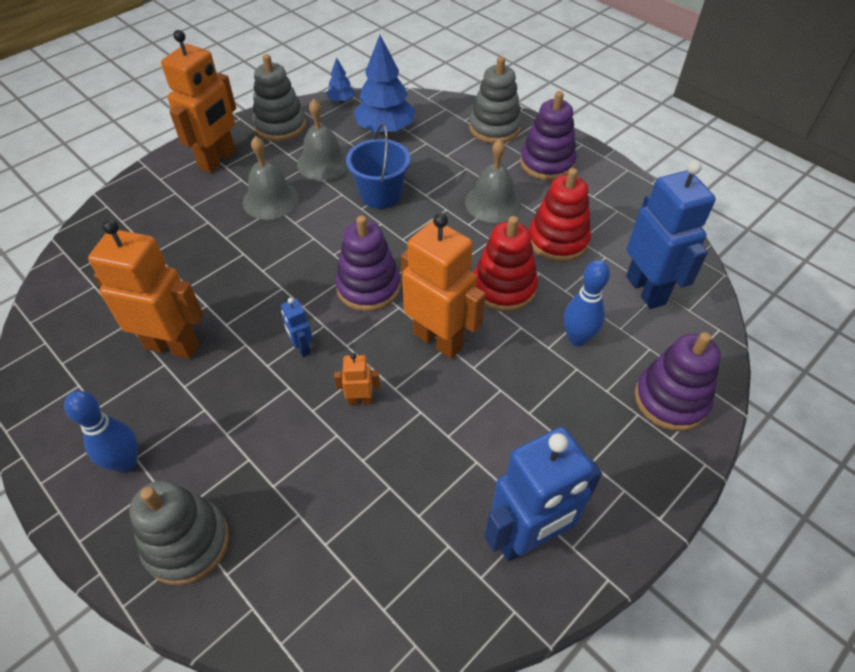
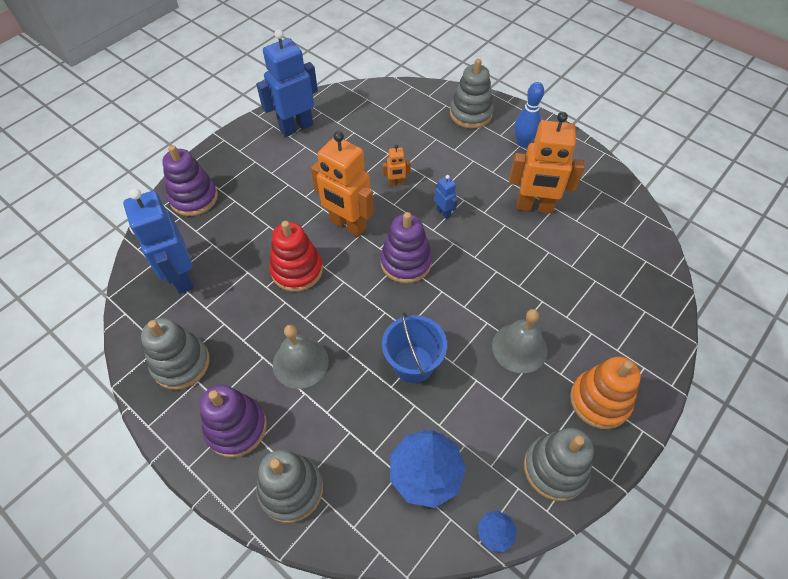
camera: 175 degrees right, 5 degrees up
(218, 160) = (599, 401): orange robot -> orange stacking toy
(323, 163) = (484, 406): grey bell -> none
(558, 240) = (244, 321): red stacking toy -> none
(577, 338) = (246, 233): blue bowling pin -> none
(614, 210) = (181, 363): none -> grey stacking toy

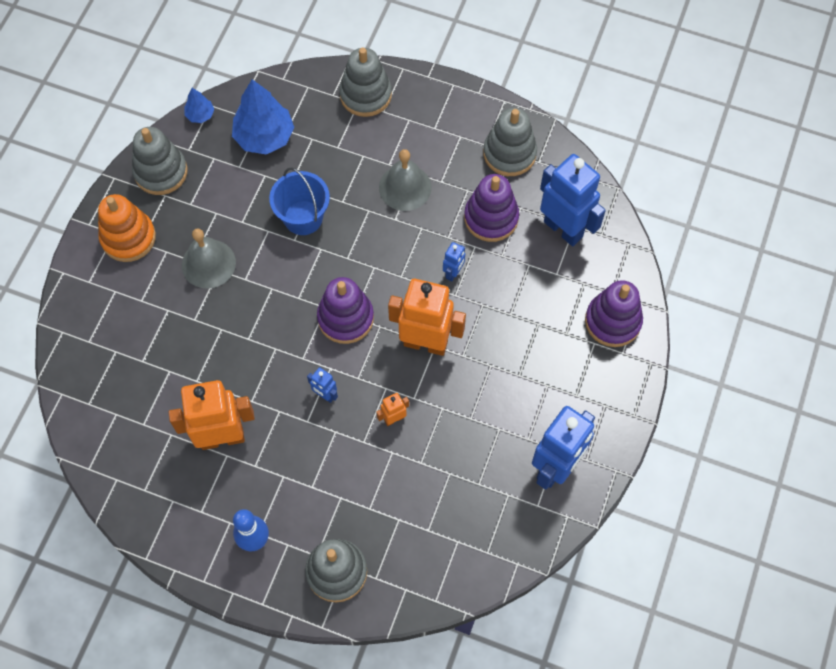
camera: 160 degrees right, 10 degrees up
(236, 427) = (431, 121): purple stacking toy -> purple stacking toy (491, 218)
(297, 270) = (453, 273): red stacking toy -> blue robot

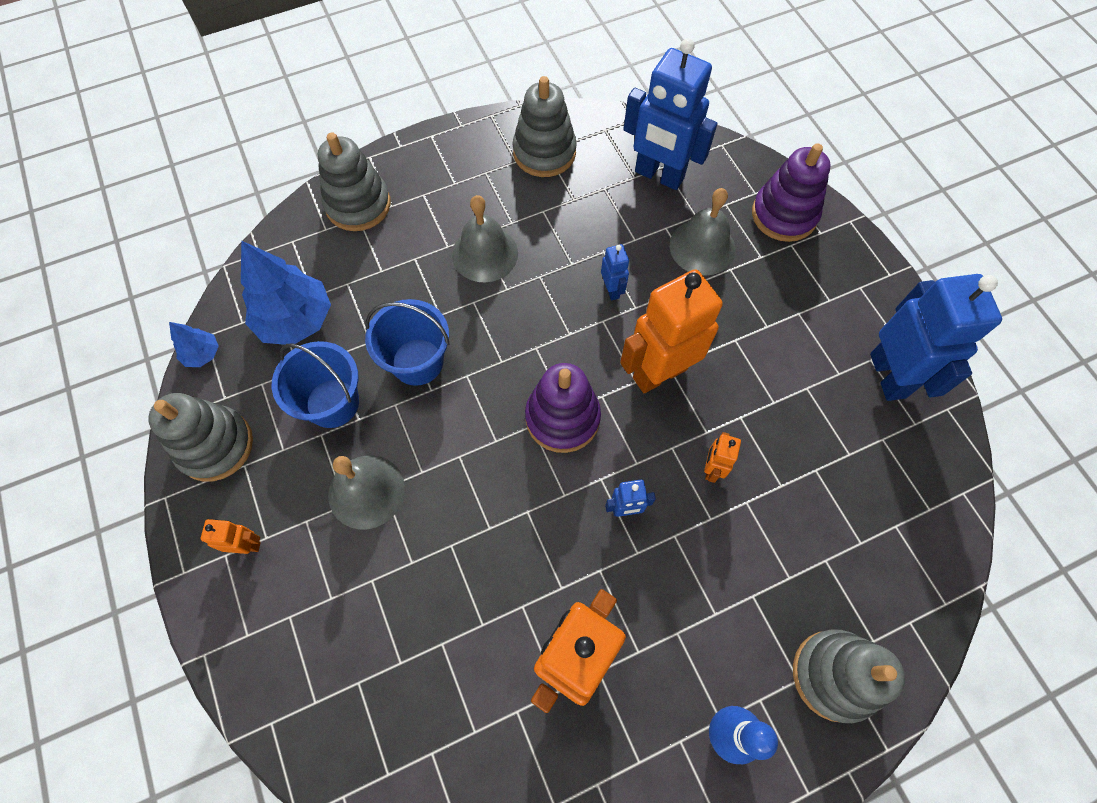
camera: 45 degrees left, 0 degrees up
(128, 238) = (247, 545): orange stacking toy -> orange robot
(238, 201) = (332, 403): none -> blue bucket
(491, 218) = (590, 216): purple stacking toy -> none
(537, 295) = (702, 247): none -> grey bell
(563, 229) = (659, 175): blue robot -> blue robot turned 150 degrees counterclockwise

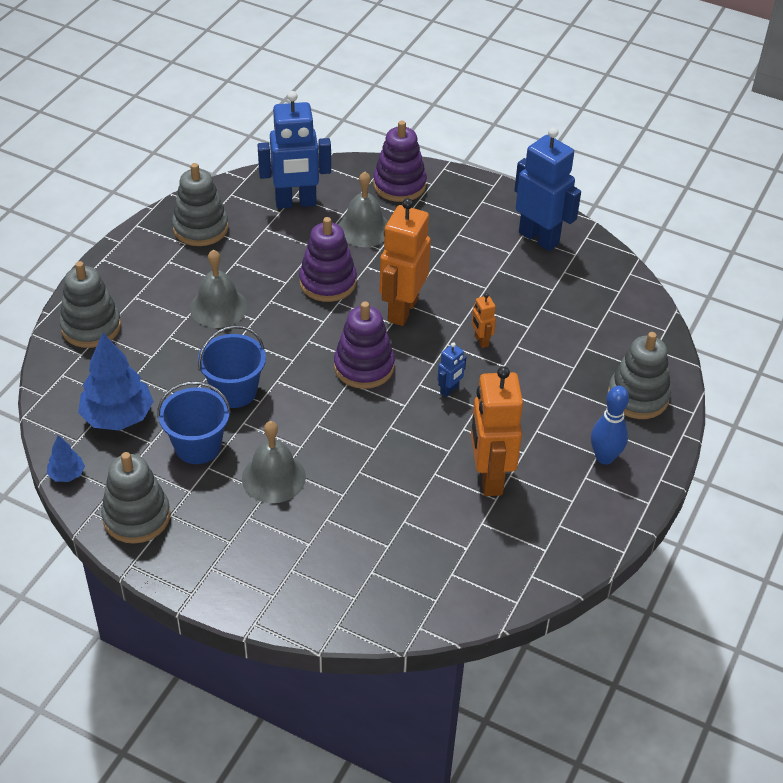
camera: 40 degrees left, 20 degrees down
(247, 545) = (221, 553): orange robot -> none
(612, 290) = (327, 282): blue robot -> purple stacking toy

